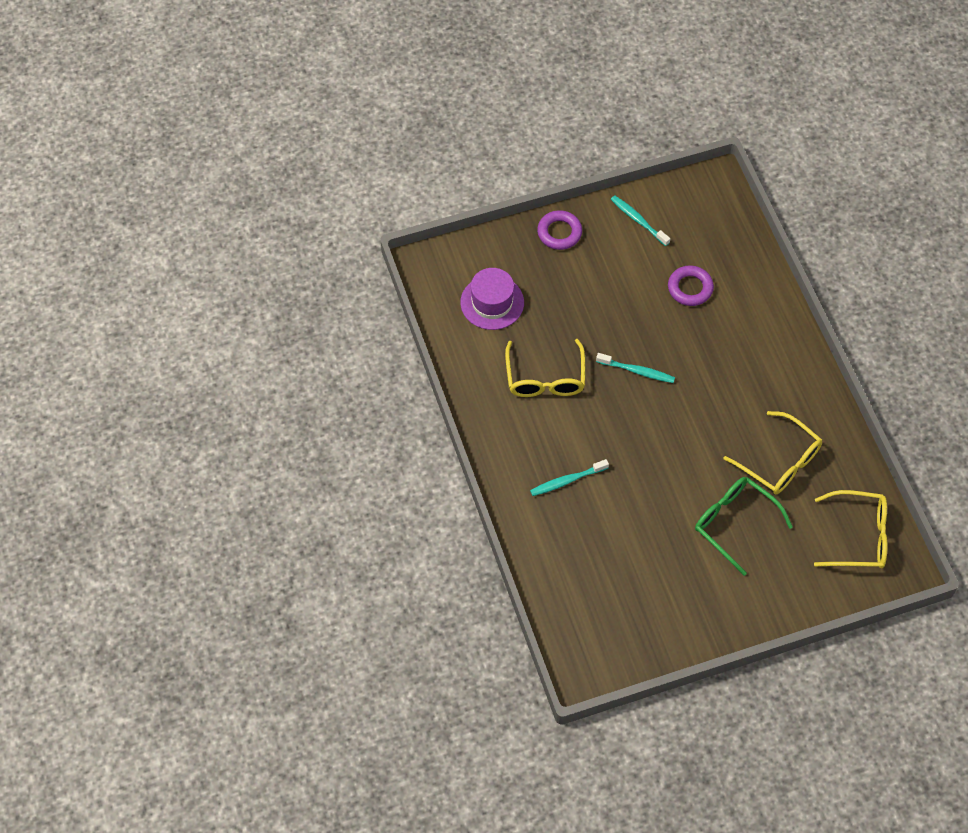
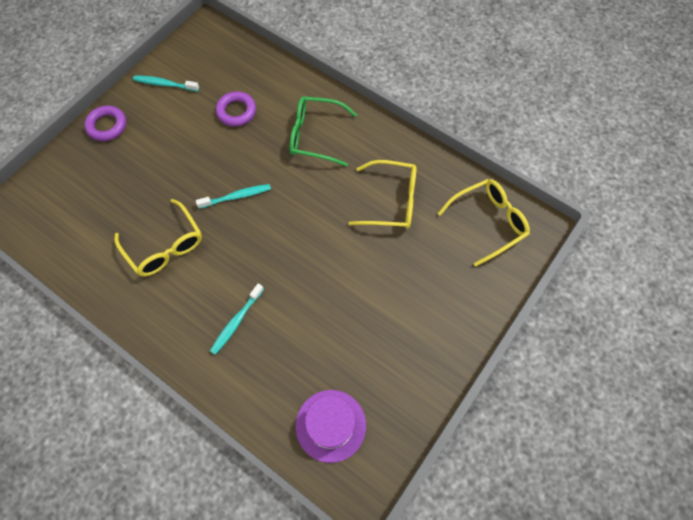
camera: 35 degrees left, 5 degrees up
(492, 302) = (82, 210): purple hat -> purple hat (330, 425)
(735, 524) = (393, 271): green glasses -> green glasses (316, 136)

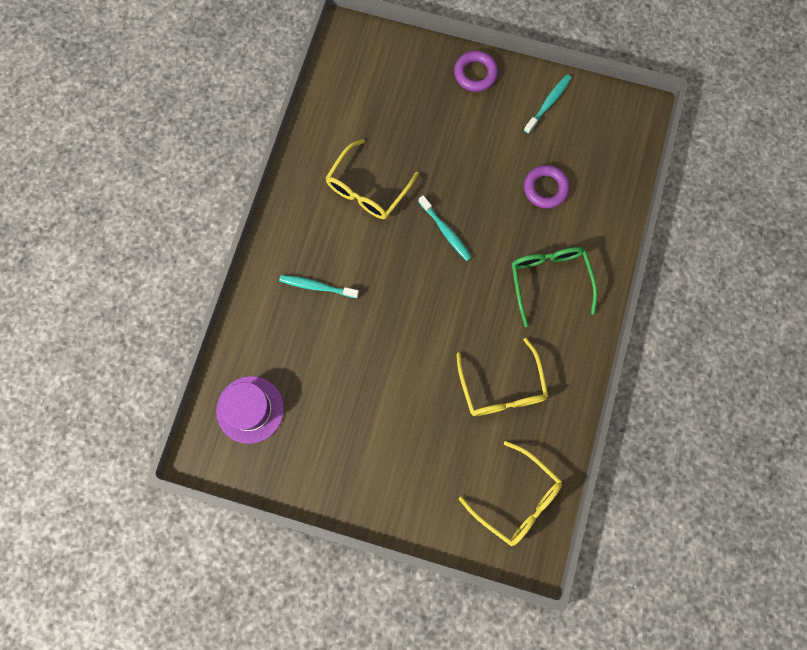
camera: 70 degrees right, 10 degrees up
(165, 84) = (548, 103): turquoise toothbrush -> turquoise toothbrush turned 45 degrees clockwise

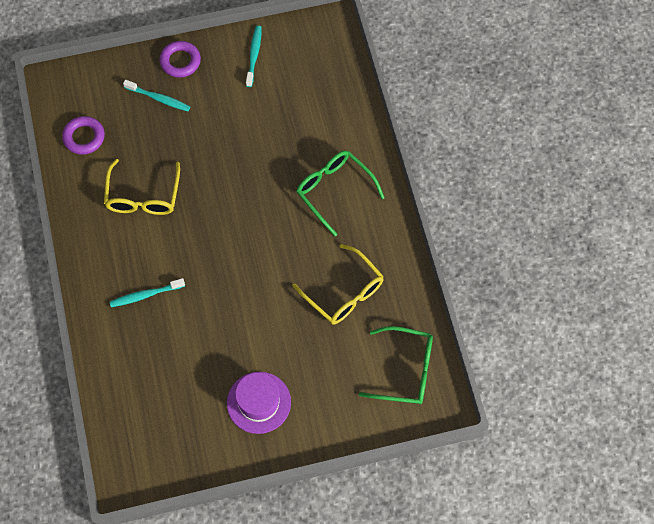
camera: 30 degrees left, 10 degrees down
(250, 409) = (146, 422): purple hat -> purple hat (258, 402)
(445, 231) = (228, 196): turquoise toothbrush -> turquoise toothbrush (159, 98)
(516, 498) = (404, 370): yellow glasses -> green glasses
(545, 188) = (290, 122): purple ring -> purple ring (84, 137)

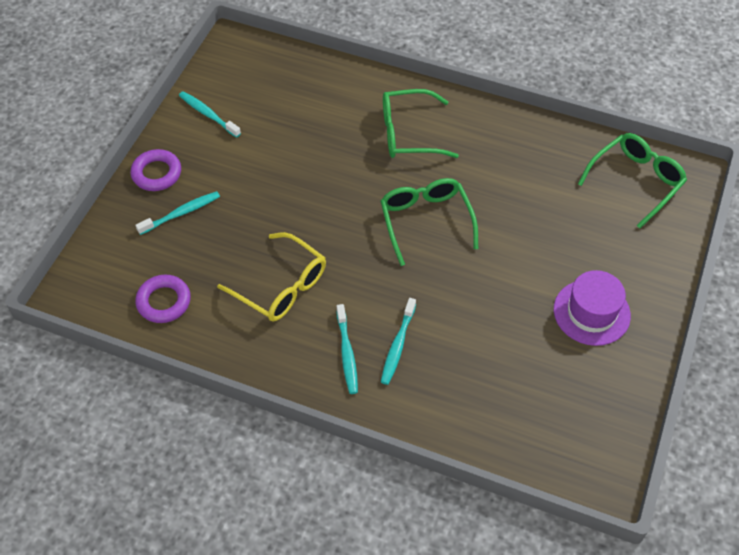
camera: 55 degrees left, 10 degrees down
(118, 268) = (347, 353): none -> turquoise toothbrush
(261, 251) = (426, 222): none -> green glasses
(343, 292) = (520, 183): yellow glasses -> none

